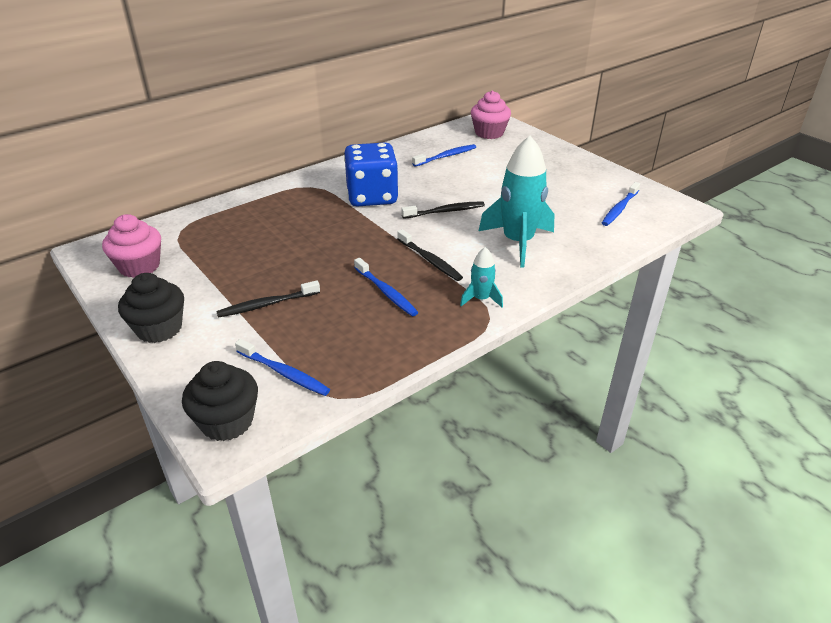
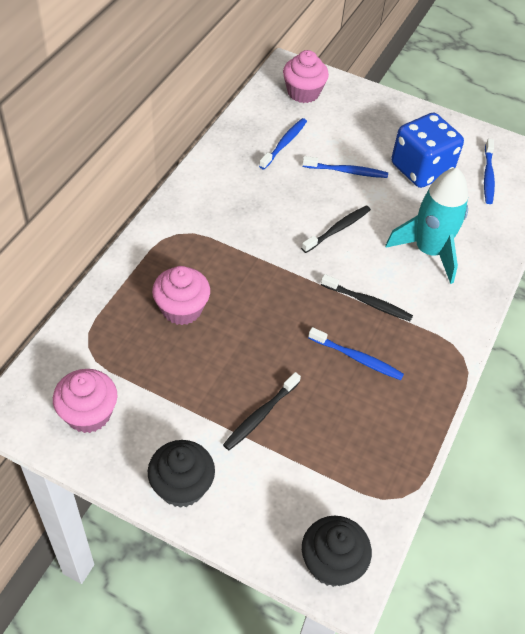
camera: 30 degrees left, 15 degrees up
(270, 227) = (182, 309): none -> pink cupcake
(284, 373) = (338, 490): blue toothbrush -> blue toothbrush (347, 171)
(372, 197) = (252, 229): blue dice -> blue dice (421, 169)
(481, 299) = (442, 336): turquoise rocket -> none

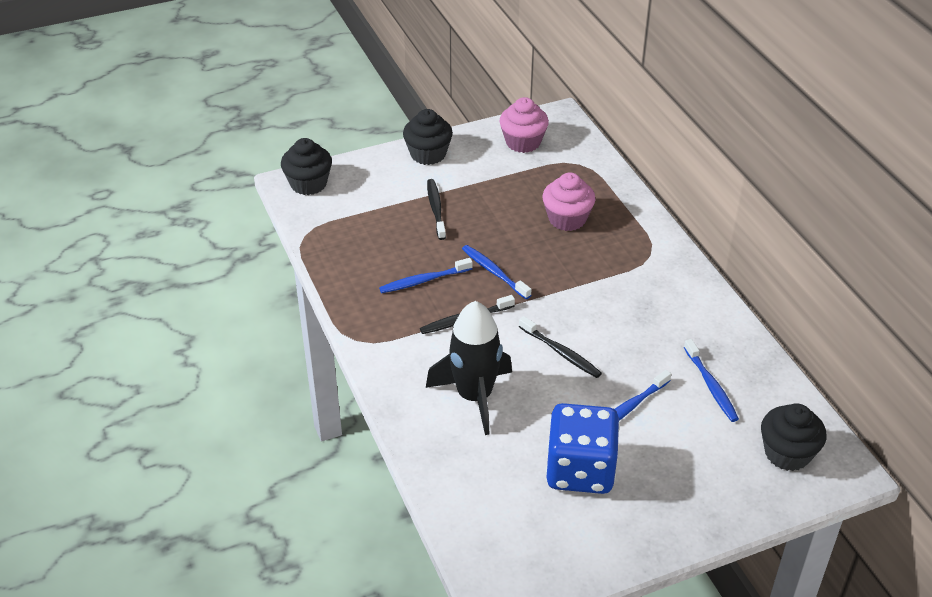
camera: 135 degrees right, 10 degrees down
(303, 92) = (787, 453): pink cupcake -> black cupcake
(338, 229) = (561, 352): black toothbrush -> black toothbrush turned 45 degrees counterclockwise
(429, 251) = (474, 396): turquoise rocket -> black rocket
(488, 176) = (519, 522): blue toothbrush -> blue toothbrush (494, 272)

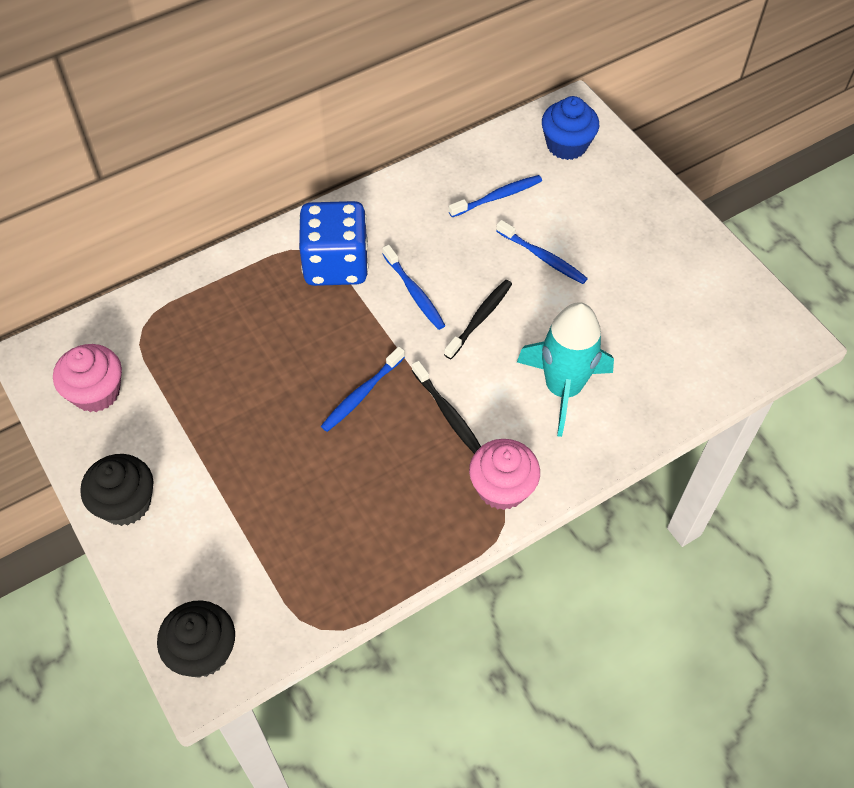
camera: 100 degrees left, 15 degrees up
(423, 280) = (388, 466): blue toothbrush -> blue toothbrush (414, 293)
(436, 209) = (247, 474): black toothbrush -> none
(474, 396) = (563, 388): black rocket -> turquoise rocket
(567, 219) = (254, 331): pink cupcake -> pink cupcake (502, 488)
(580, 470) = (633, 290): blue dice -> blue dice (336, 264)
(787, 453) = (566, 145): black cupcake -> blue cupcake

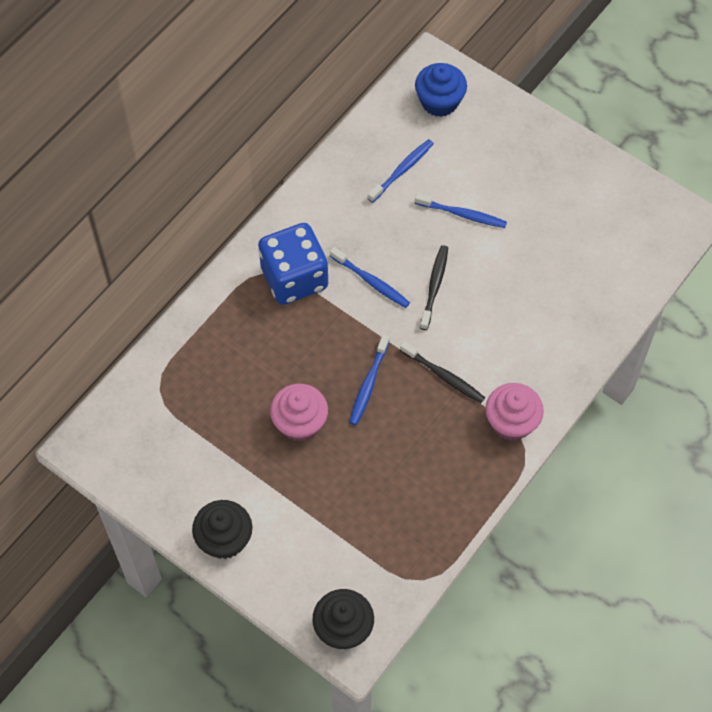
camera: 20 degrees left, 5 degrees up
(96, 392) = (151, 458): pink cupcake -> pink cupcake (300, 423)
(563, 388) = (525, 324): turquoise rocket -> none

